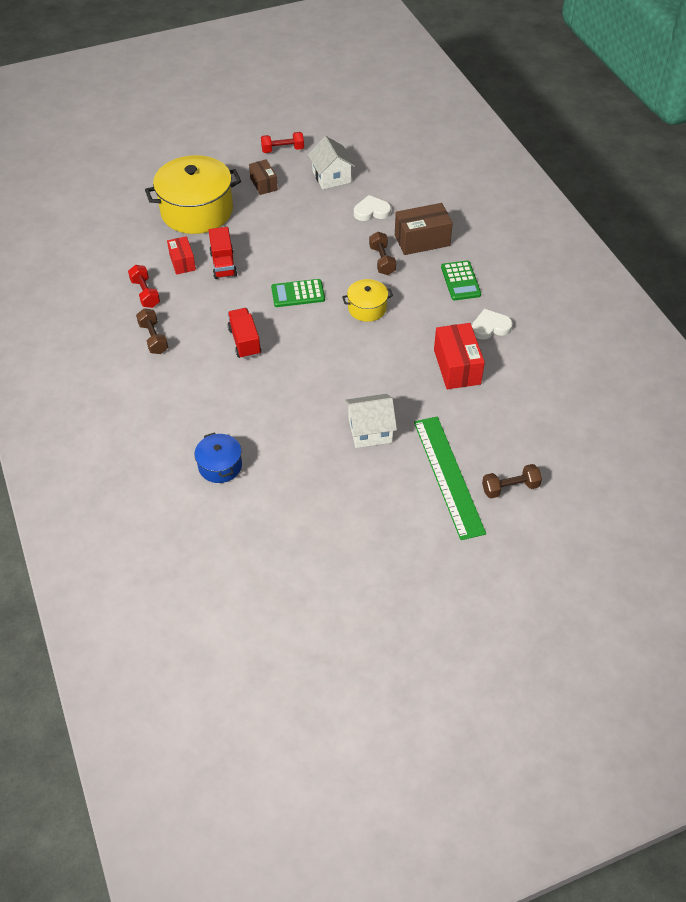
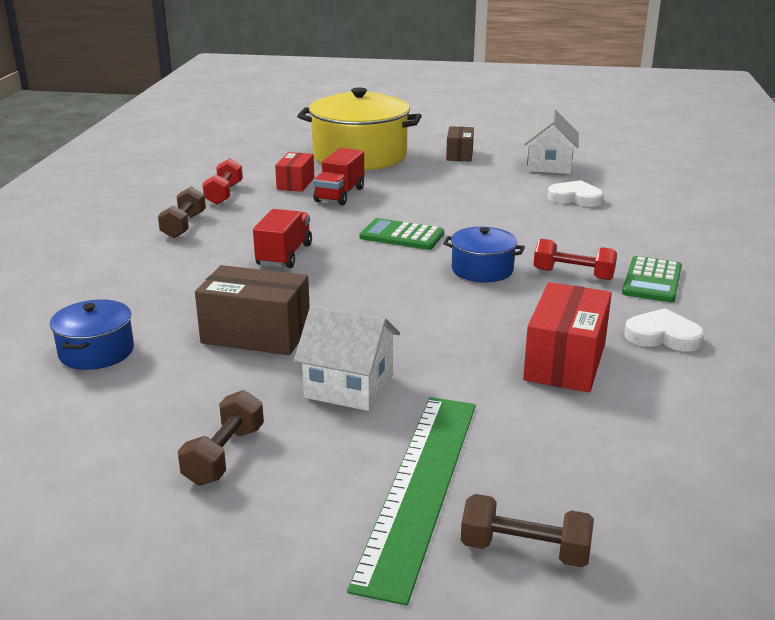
camera: 30 degrees right, 25 degrees down
(282, 150) = (510, 139): red dumbbell -> red dumbbell (573, 274)
(367, 308) = (482, 270): yellow pot -> blue pot
(382, 260) = (548, 237): brown dumbbell -> brown dumbbell (224, 455)
(422, 240) = (625, 234): brown box -> brown box (256, 334)

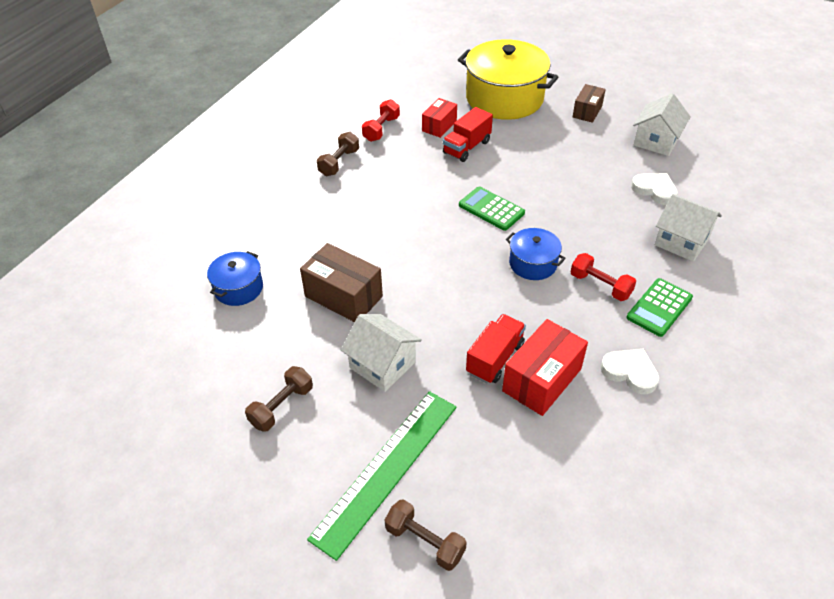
camera: 20 degrees right, 20 degrees up
(284, 255) = (396, 213): red truck -> red truck (495, 359)
(634, 229) = (682, 241): none -> white house

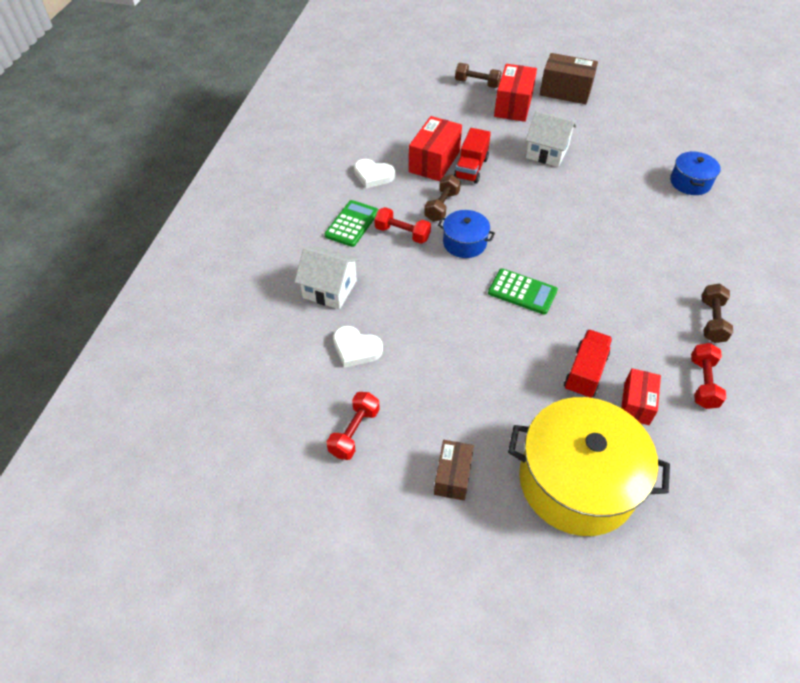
camera: 165 degrees right, 5 degrees up
(281, 406) = (595, 122): brown dumbbell -> brown dumbbell (442, 206)
(343, 296) = (605, 190): brown box -> brown box (565, 91)
(386, 469) = (513, 105): green ruler -> red box
(656, 141) = (354, 432): white house -> red dumbbell

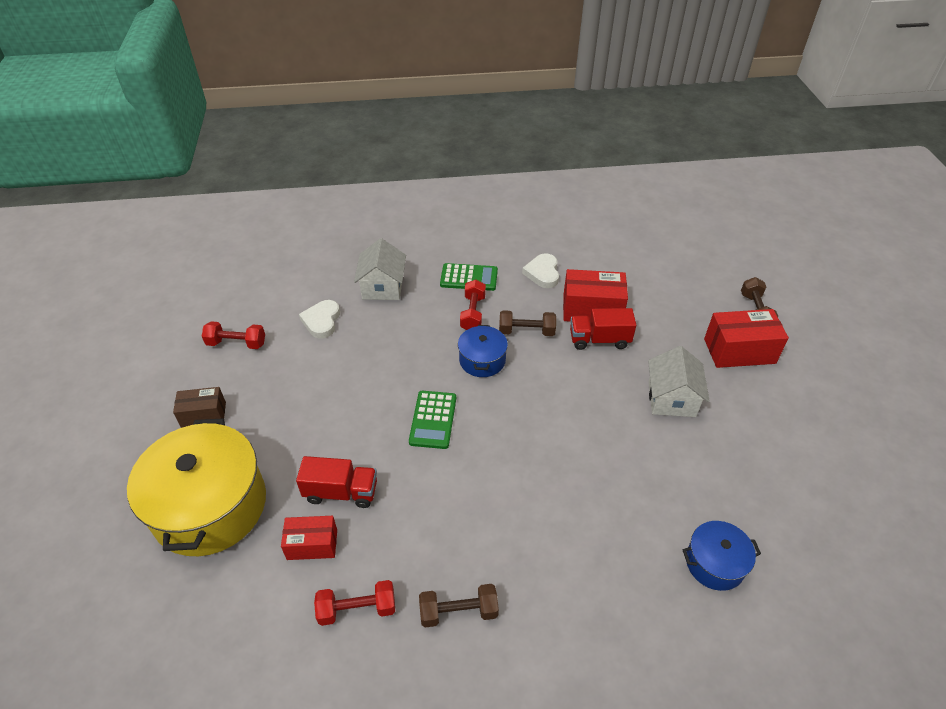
camera: 70 degrees right, 5 degrees down
(565, 91) = (810, 394): brown box -> none

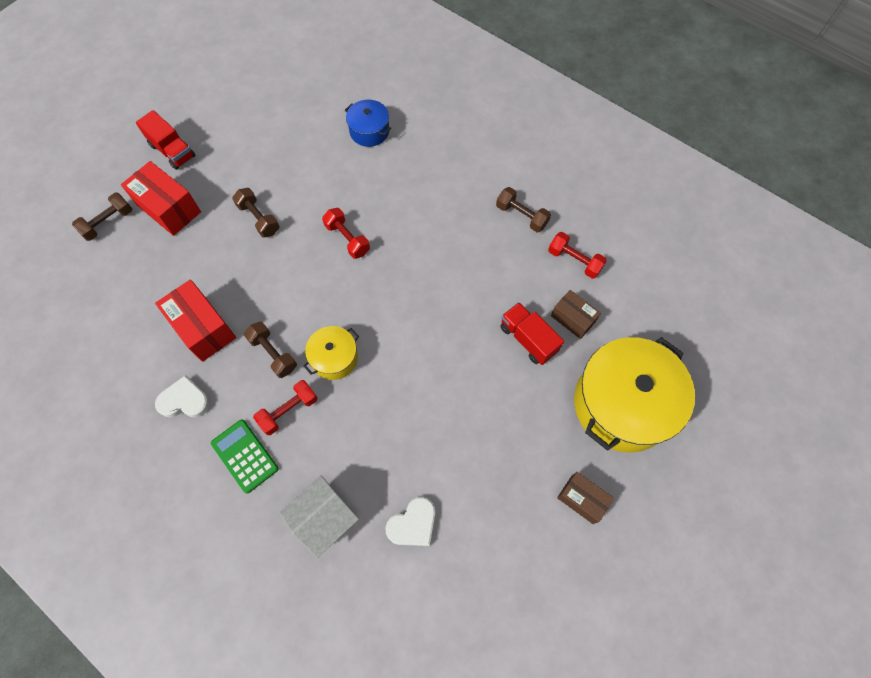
camera: 135 degrees left, 20 degrees up
(236, 343) = (505, 567): red dumbbell -> red dumbbell (347, 239)
(312, 544) = (572, 319): red box -> brown box
(433, 420) = (420, 340): green calculator -> none
(482, 360) = (334, 358): blue pot -> yellow pot
(542, 273) = (185, 400): white heart -> white heart turned 135 degrees counterclockwise
(599, 340) = (236, 298): red truck -> red truck (172, 151)
(671, 399) = (259, 219): white house -> brown dumbbell

